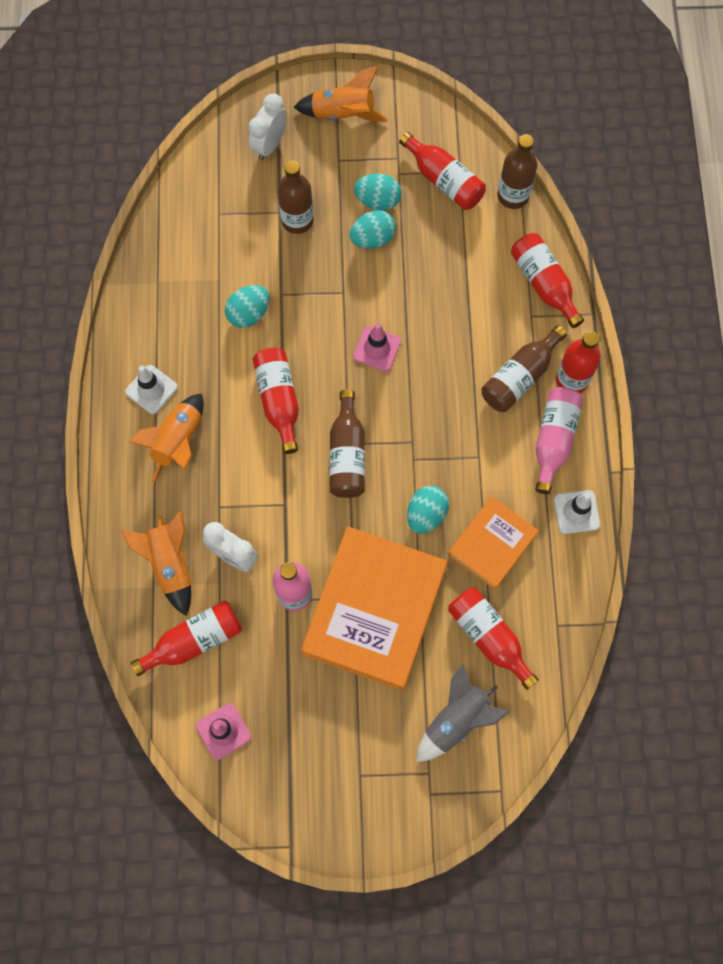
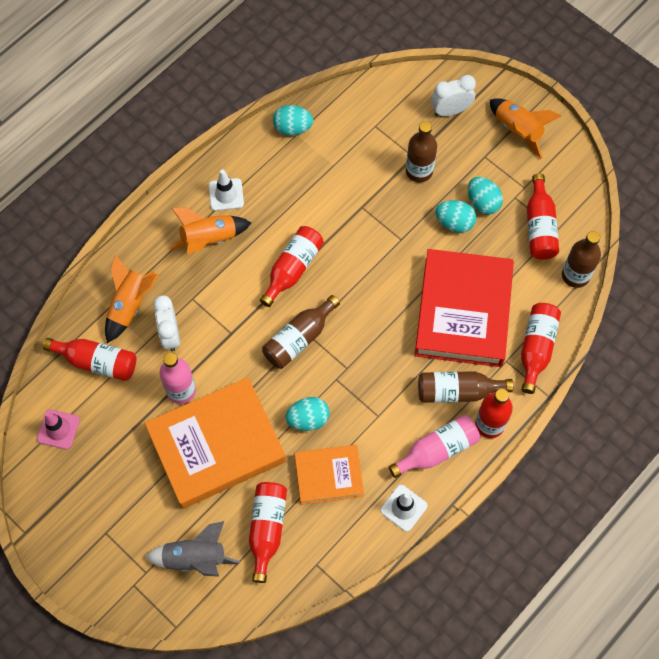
camera: 45 degrees right, 5 degrees down
(248, 314) = (330, 201): turquoise egg -> turquoise egg (292, 128)
(377, 349) = (385, 292): pink traffic cone -> none
(456, 307) = (463, 312): none -> red book

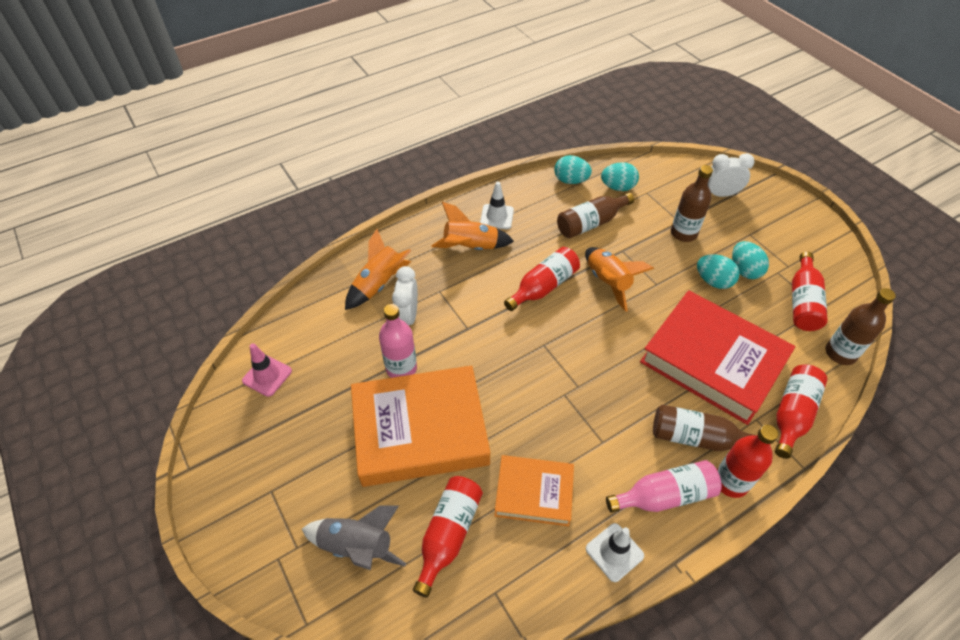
camera: 15 degrees right, 15 degrees down
(97, 362) = (329, 325): red bottle -> none
(299, 338) = (534, 348): brown bottle -> brown bottle (590, 223)
(308, 419) = (525, 427): turquoise egg -> turquoise egg (617, 187)
(463, 312) = (712, 361): red book -> red book turned 75 degrees counterclockwise
(517, 131) = (785, 220): orange rocket -> orange rocket (608, 282)

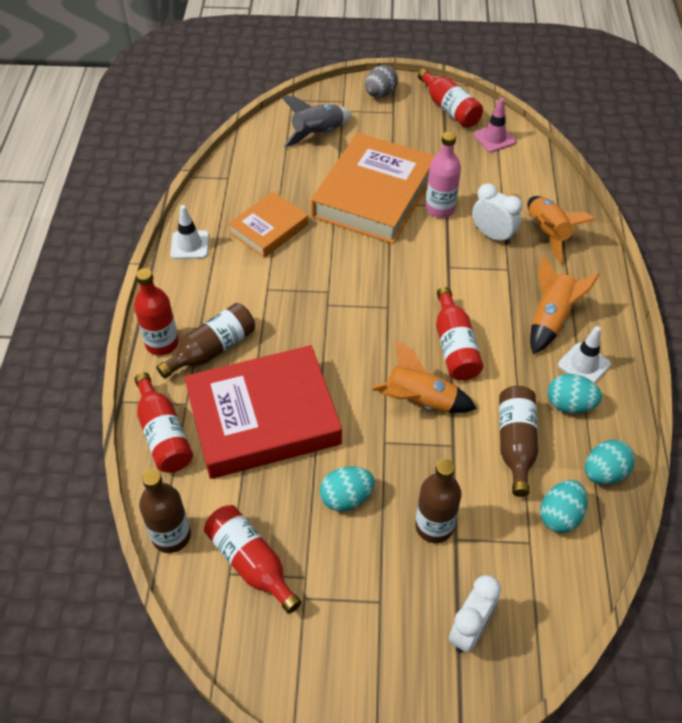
camera: 125 degrees right, 0 degrees up
(241, 525) = (380, 94): none -> grey egg
(448, 534) = (284, 175): red bottle -> red bottle (449, 109)
(665, 495) = (194, 297): pink bottle -> none
(744, 270) = (335, 543): turquoise egg -> turquoise egg (569, 405)

